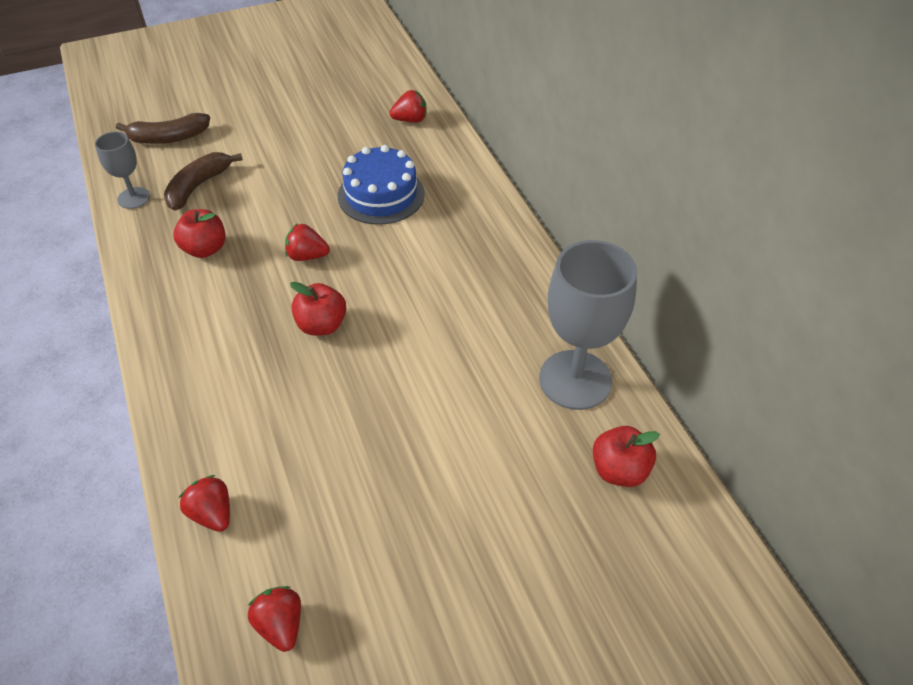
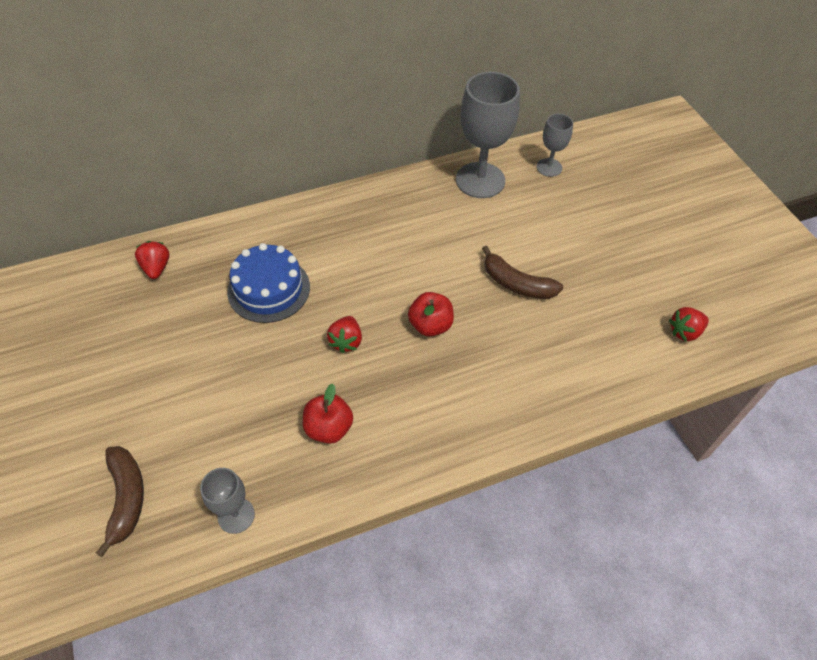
camera: 90 degrees left, 5 degrees up
(198, 186) = (227, 450): brown banana -> brown banana (516, 284)
(212, 513) = (614, 381): red strawberry -> none
(619, 470) = (549, 167): red apple -> grey goblet

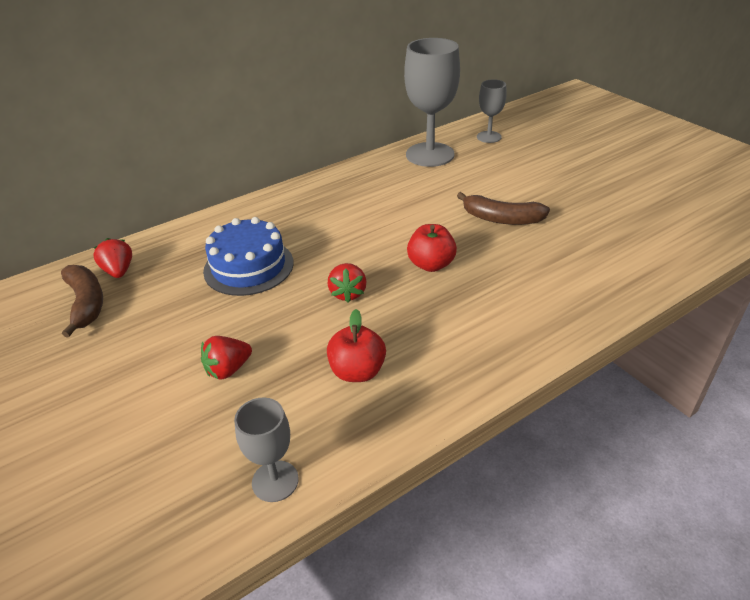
camera: 10 degrees left, 15 degrees down
(126, 498) = (128, 494): brown banana -> brown banana (86, 303)
(684, 332) = (680, 225): red strawberry -> red strawberry (228, 369)

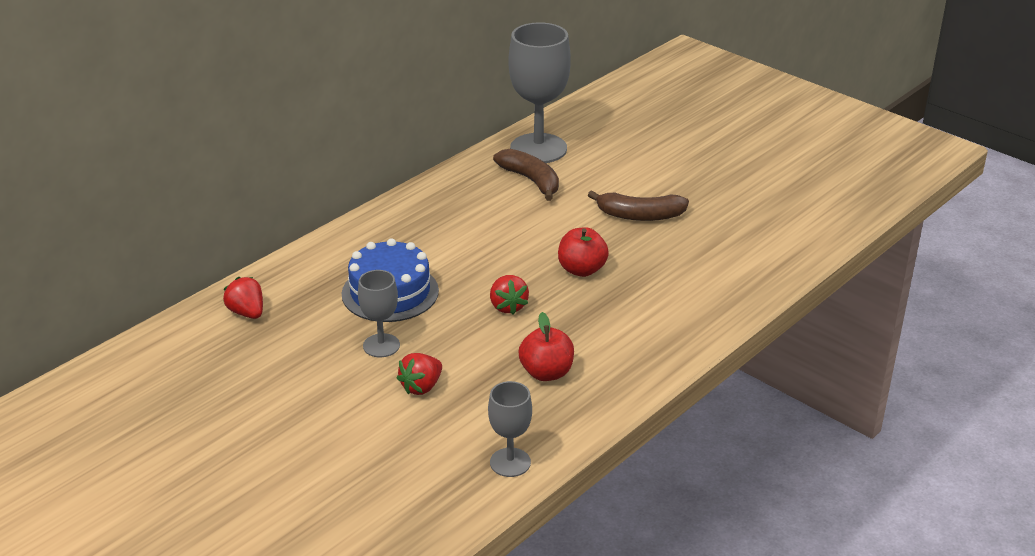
camera: 15 degrees left, 5 degrees down
(86, 303) = (233, 348): brown banana -> brown banana (531, 180)
(489, 137) = (599, 121): grey goblet -> grey goblet (381, 345)

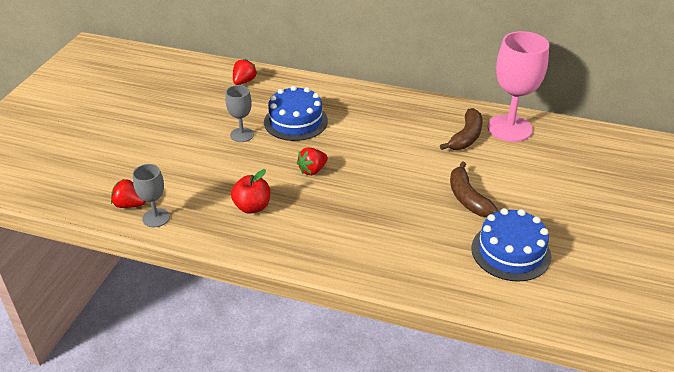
camera: 65 degrees right, 5 degrees up
(421, 387) = (211, 161): red strawberry -> red strawberry (129, 205)
(538, 149) = (509, 128): grey goblet -> pink goblet
(582, 270) = (377, 190): red apple -> none
(739, 218) = (510, 252): none -> blue cake

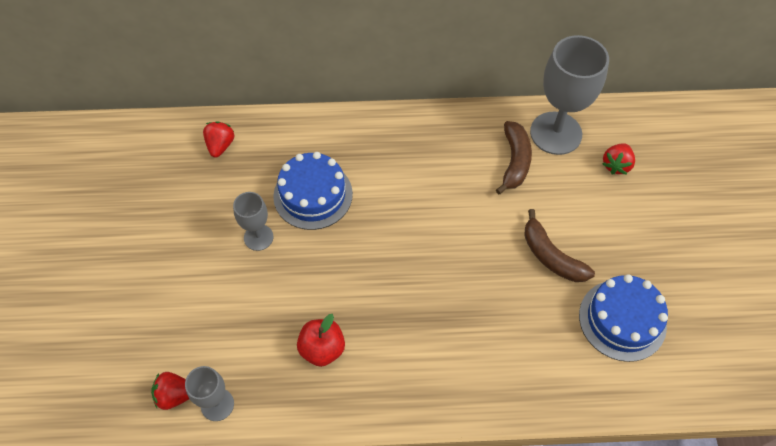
camera: 20 degrees left, 20 degrees up
(312, 170) = (366, 268): red strawberry -> red strawberry (616, 165)
(509, 128) = (556, 133): pink goblet -> grey goblet

